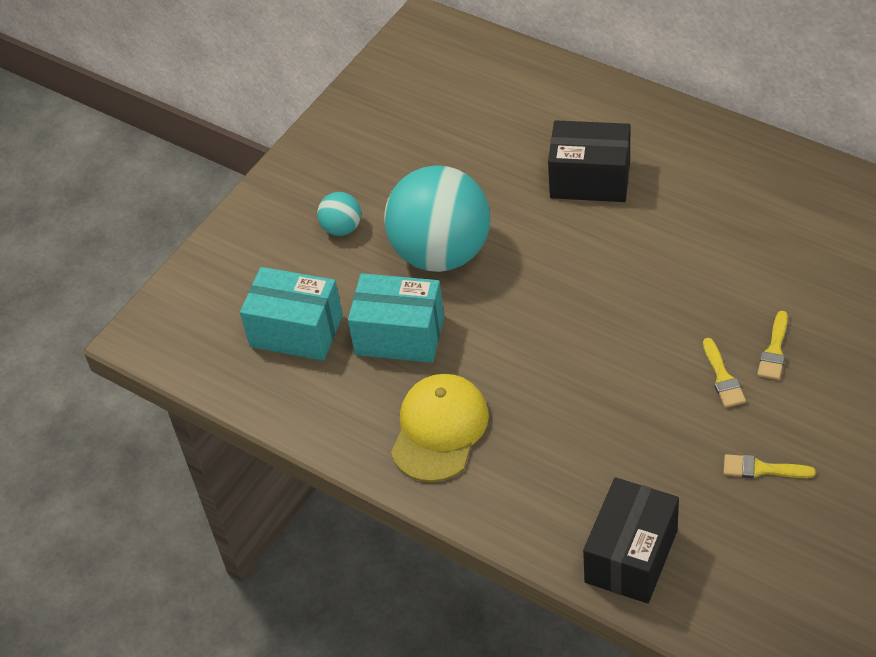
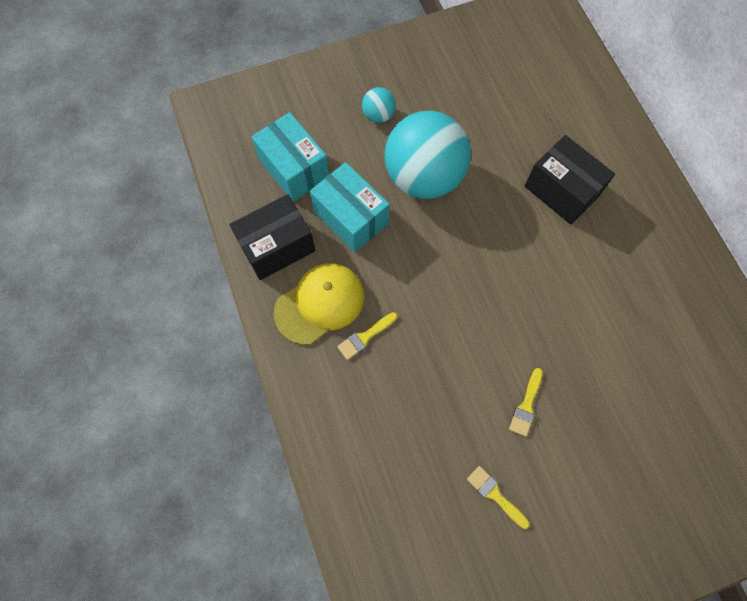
camera: 30 degrees right, 20 degrees up
(631, 556) = (360, 490): black box -> black box (277, 247)
(774, 350) = (578, 412): yellow brush -> yellow brush (365, 337)

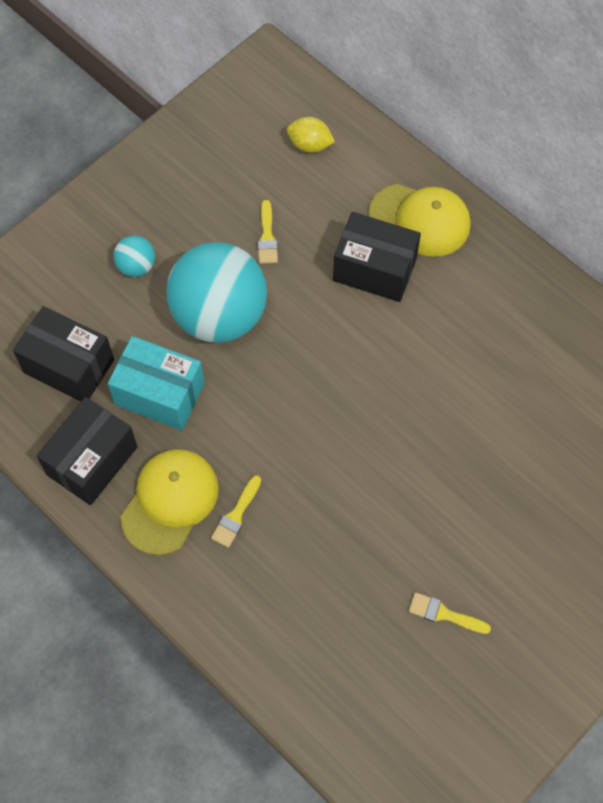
camera: 25 degrees left, 5 degrees down
(294, 169) = (69, 366): turquoise box -> black box
(526, 405) = (436, 511): yellow brush -> yellow brush (267, 237)
(552, 76) = (310, 145): none -> yellow lemon
(615, 167) = (420, 220): none -> yellow cap

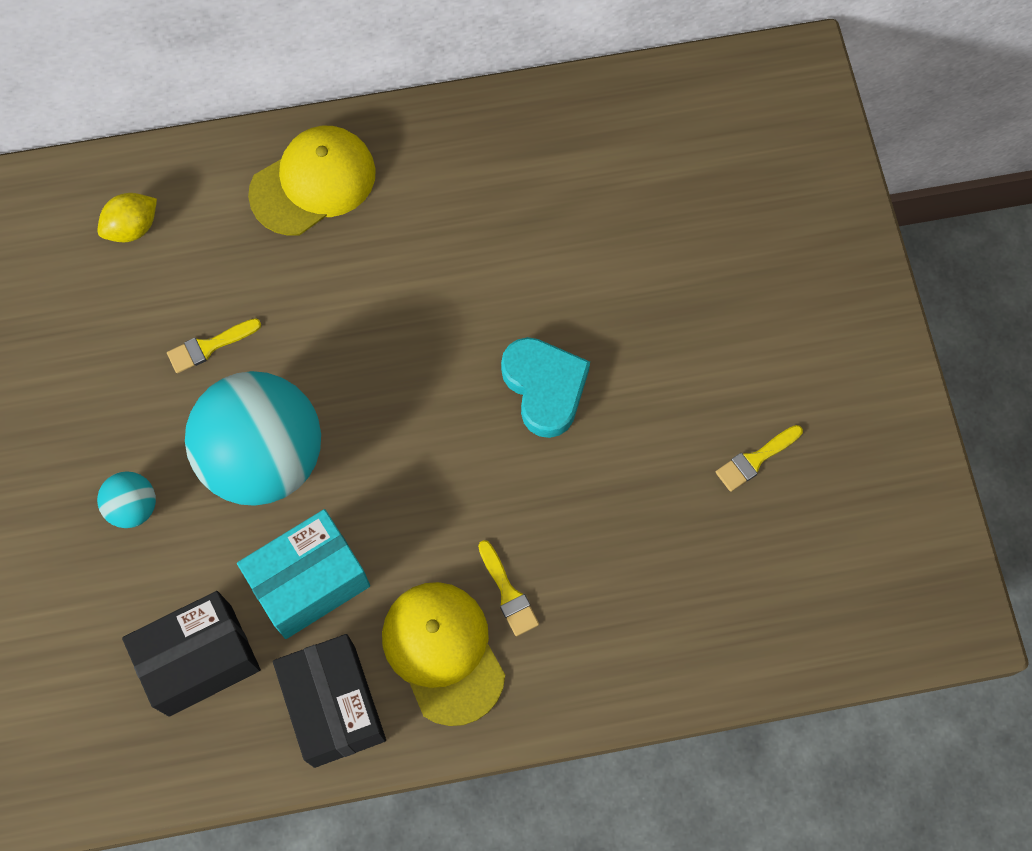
camera: 55 degrees left, 5 degrees up
(267, 237) = (209, 346): yellow brush -> yellow brush turned 120 degrees clockwise
(374, 270) = (335, 266): black box -> none
(390, 447) = (545, 388): none -> turquoise heart

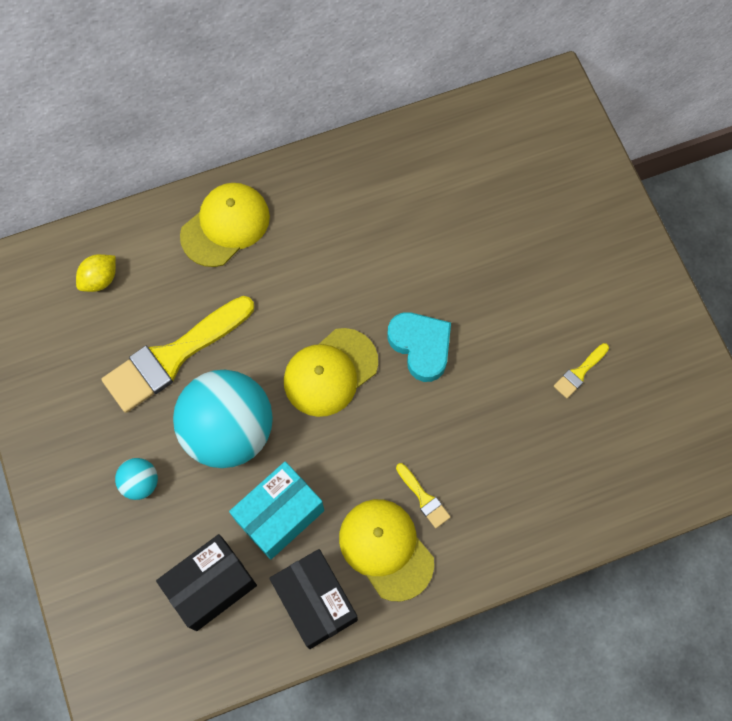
camera: 10 degrees left, 0 degrees up
(209, 346) = (173, 356): yellow brush -> yellow brush, size x2.36
(415, 402) = (330, 372): none -> yellow cap

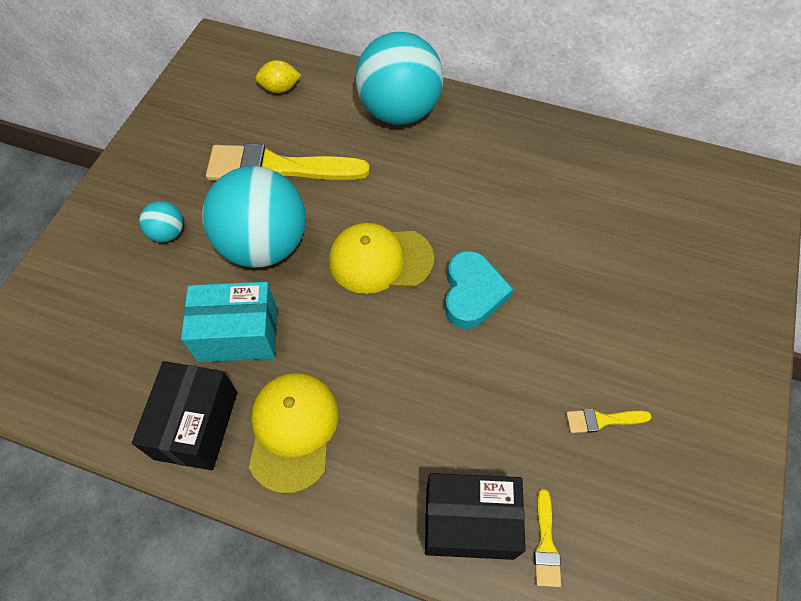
camera: 40 degrees right, 10 degrees down
(211, 586) = (136, 345): black box -> black box (469, 522)
(225, 226) = (399, 111): yellow cap -> turquoise ball
(423, 498) = (364, 415): yellow brush -> yellow brush (545, 544)

